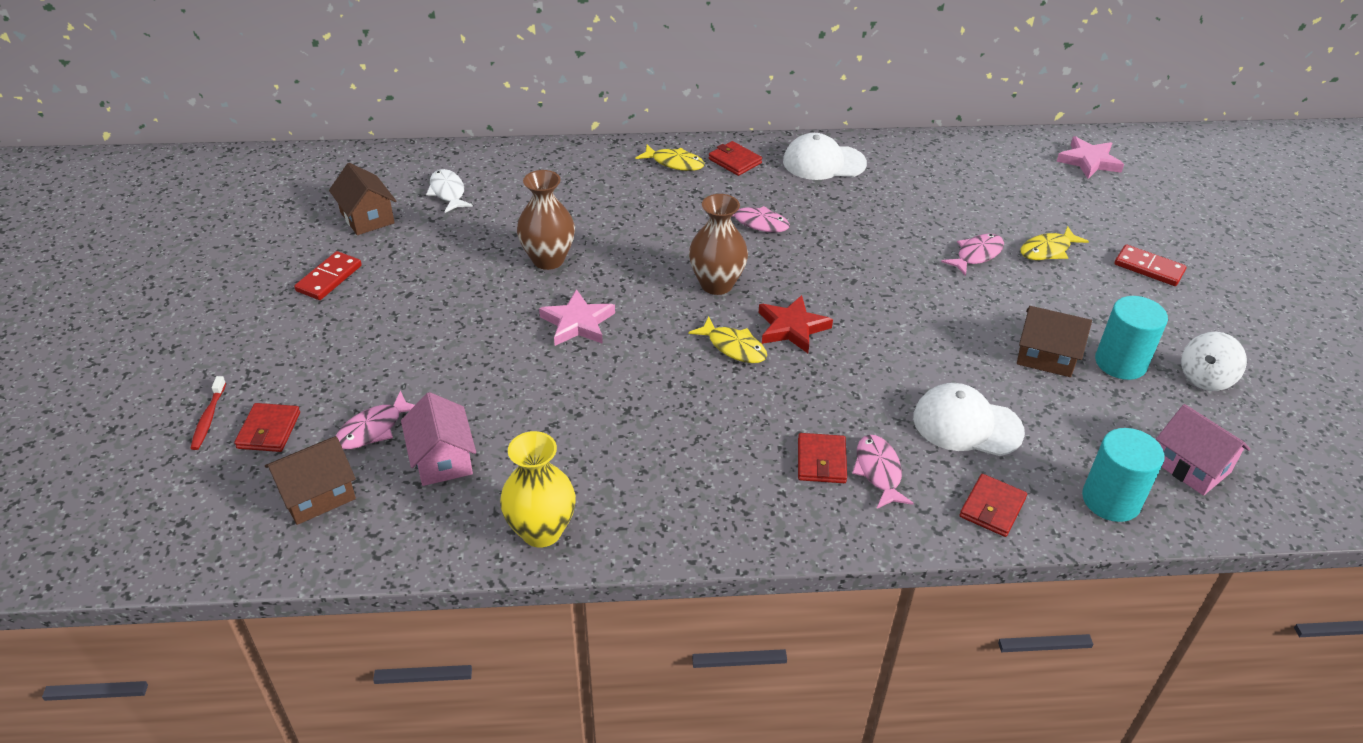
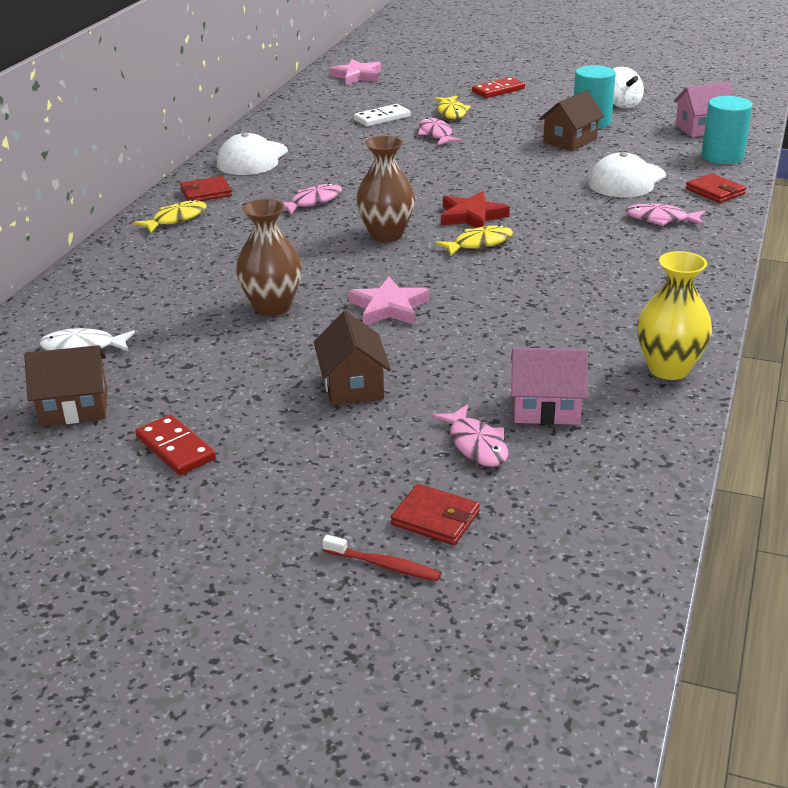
camera: 65 degrees left, 10 degrees down
(317, 495) = (562, 492): brown house -> brown house (353, 385)
(821, 461) = (639, 237): red wallet -> none
(988, 208) = (382, 118): none -> white domino

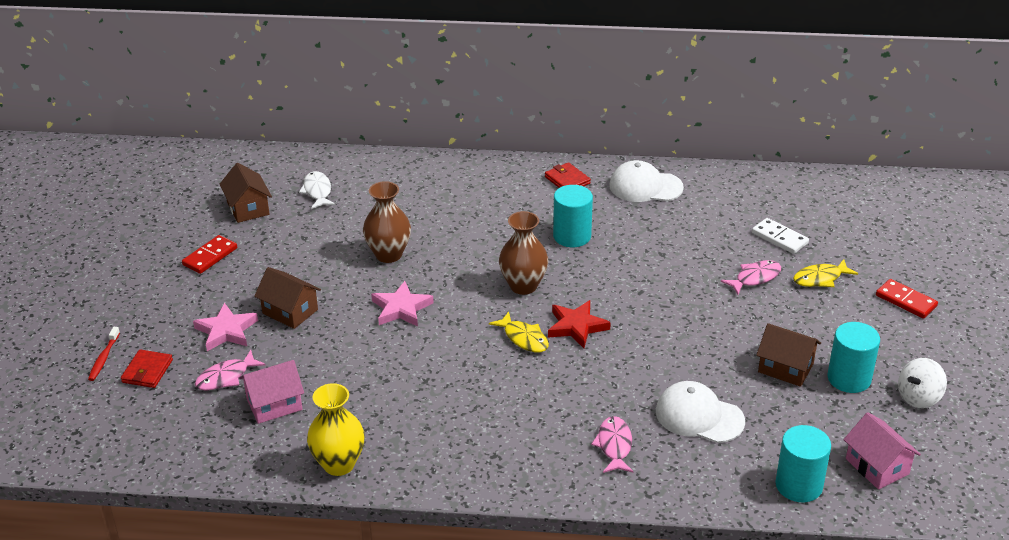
camera: 75 degrees right, 5 degrees up
(176, 219) = (514, 178): yellow fish -> none
(313, 201) = (572, 236): pink fish -> turquoise cylinder
(353, 385) = (290, 311): brown house -> brown house turned 60 degrees clockwise
(357, 76) = (888, 201): pink star -> pink star (226, 331)
(546, 408) = (274, 404): pink house -> pink house turned 75 degrees clockwise
(715, 191) = (698, 482): red wallet -> none

